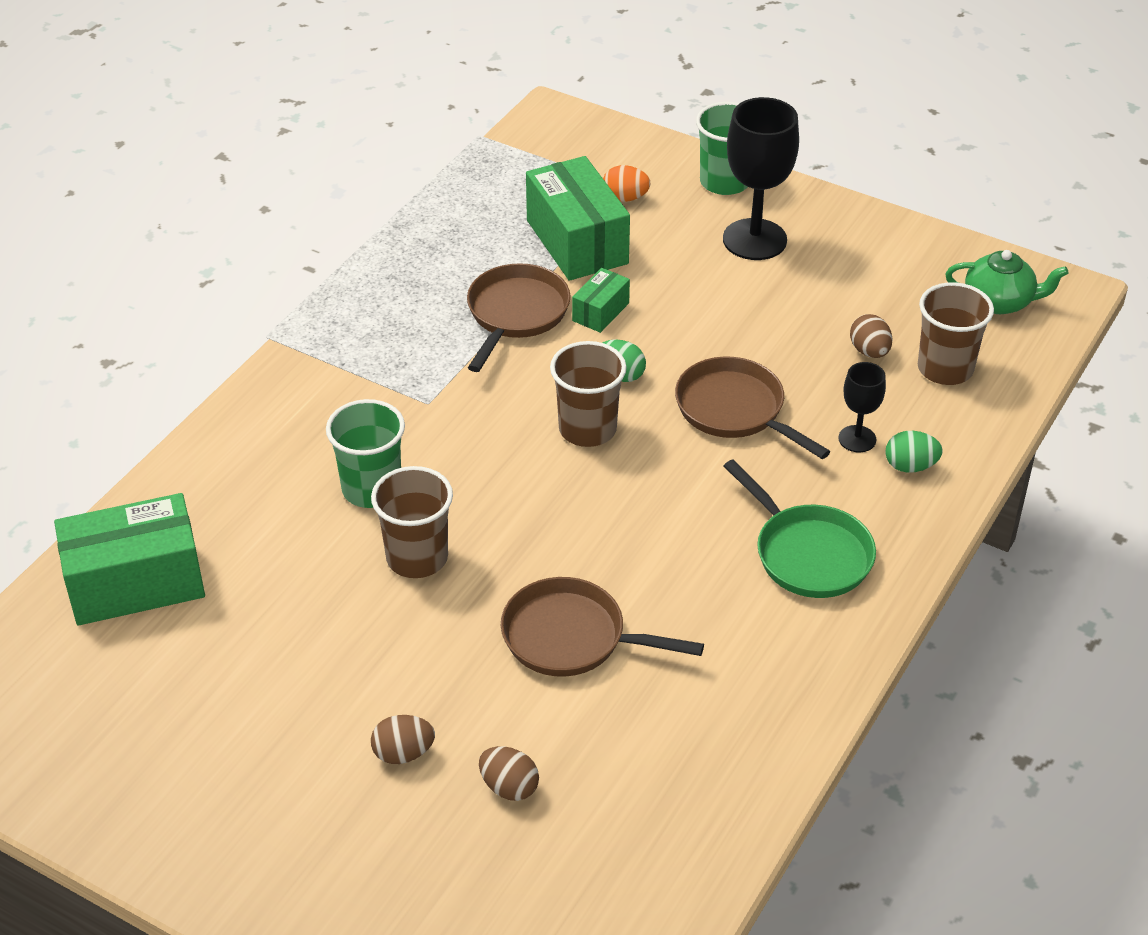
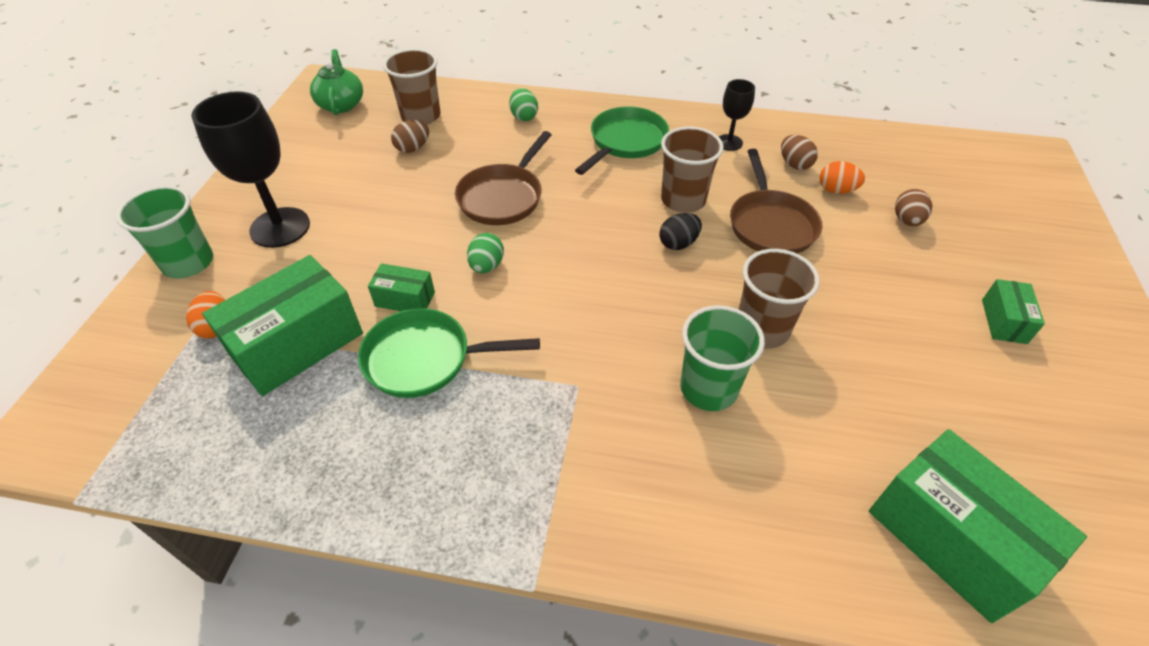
camera: 110 degrees left, 5 degrees up
(305, 780) = (1003, 321): none -> green box
(403, 753) = (933, 277): brown egg -> brown egg (794, 164)
(516, 314) = (425, 359): brown pan -> green pan
(580, 537) = (678, 243): none -> black egg
(587, 429) = (561, 269): brown cup -> brown cup (683, 200)
(604, 741) = (836, 190): none -> orange egg
(857, 439) = (508, 140): black goblet -> black goblet (729, 142)

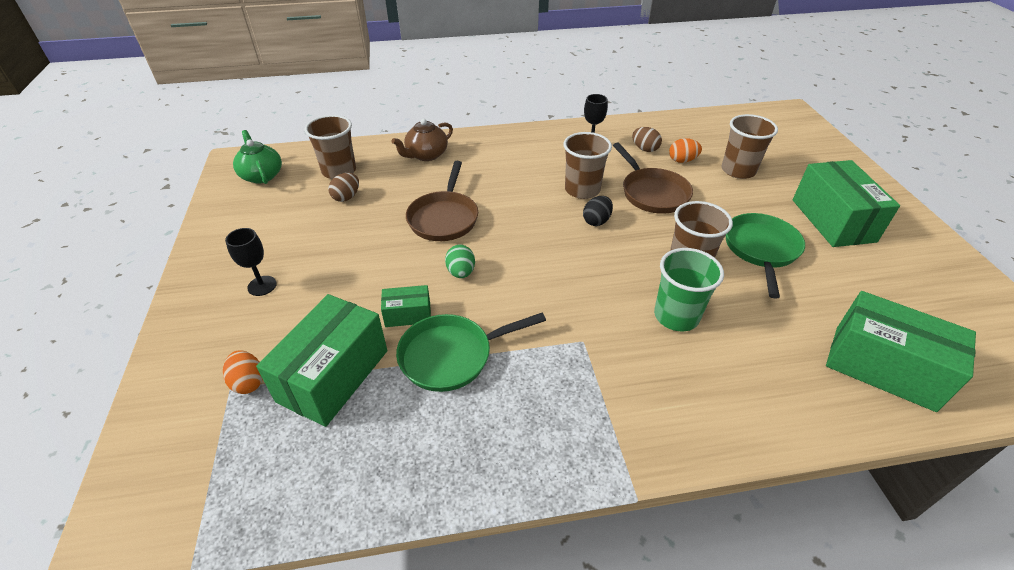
camera: 20 degrees left, 5 degrees down
(188, 263) = (189, 336): green cup -> none
(280, 227) = (262, 286): black goblet -> black goblet, size x0.53
(524, 117) = (426, 155): green egg -> brown teapot
(625, 142) = (516, 158): green pan -> green pan (761, 250)
(907, 221) = (738, 170): brown egg -> brown cup
(1003, 321) = (832, 220): green box -> green box, size x2.02

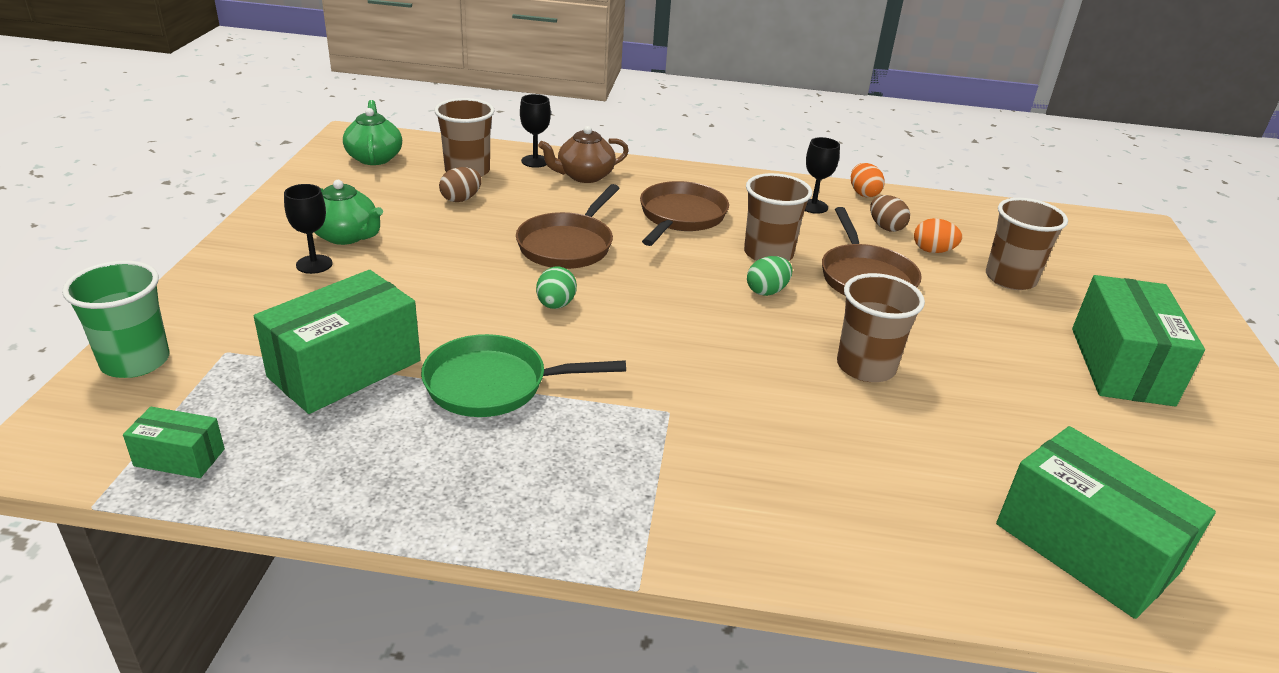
camera: 15 degrees right, 10 degrees down
(248, 382) = (248, 351): orange egg -> orange egg (863, 194)
(275, 253) = (346, 236): none -> green teapot
(384, 150) = (535, 161): none -> black goblet
(408, 314) = (465, 331): green box -> green box (179, 457)
(509, 174) = (681, 217): none -> brown pan
(596, 221) = (767, 291): black egg -> green egg
(676, 316) = (813, 416): green cup -> green cup (135, 361)
(761, 250) = (985, 374): green pan -> none

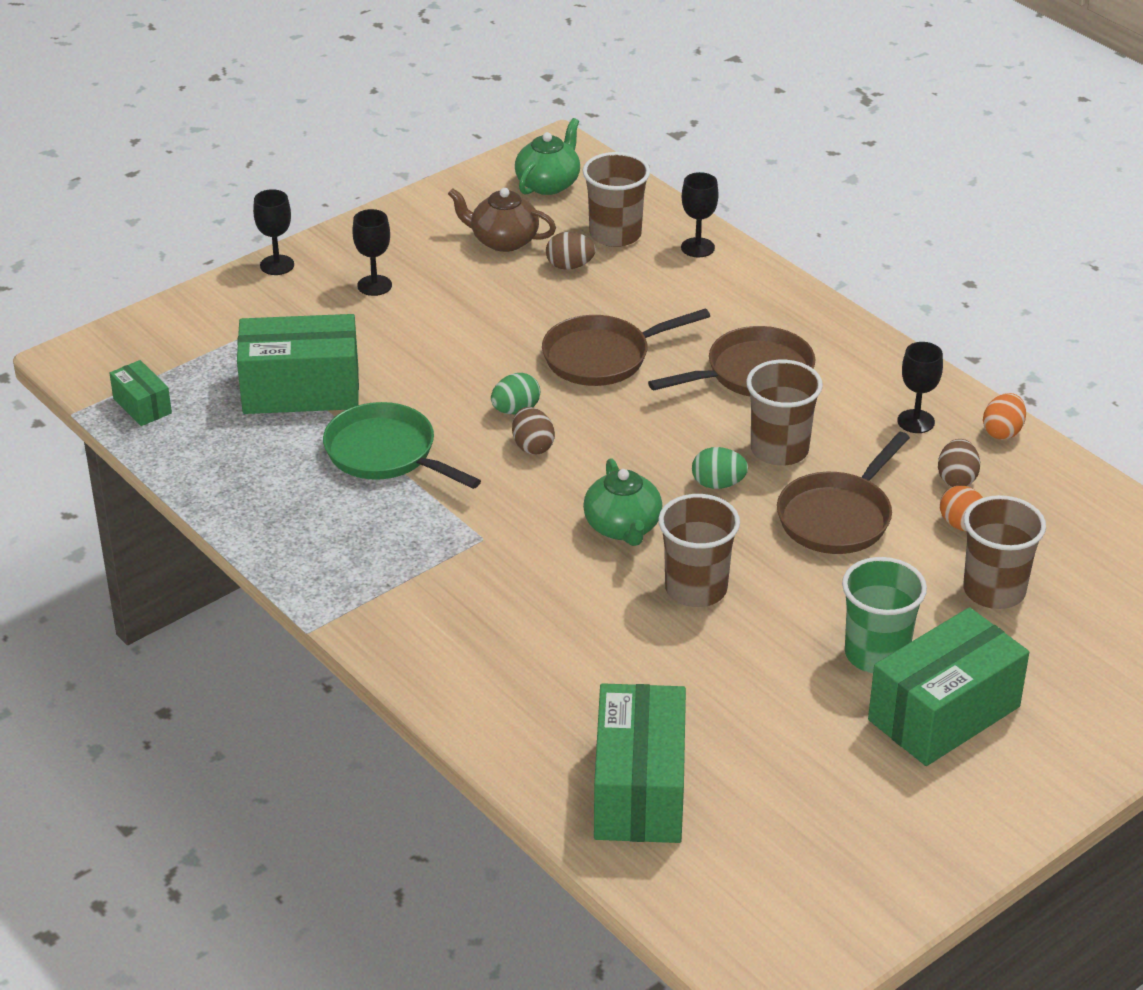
camera: 45 degrees right, 5 degrees up
(135, 361) = (178, 319): green cup -> green cup (876, 654)
(197, 281) = (277, 265): none -> black goblet
(346, 236) = (428, 267): green teapot -> green teapot (623, 527)
(584, 176) = (723, 286): brown teapot -> brown teapot (503, 240)
(605, 324) = (532, 446): none -> brown egg

